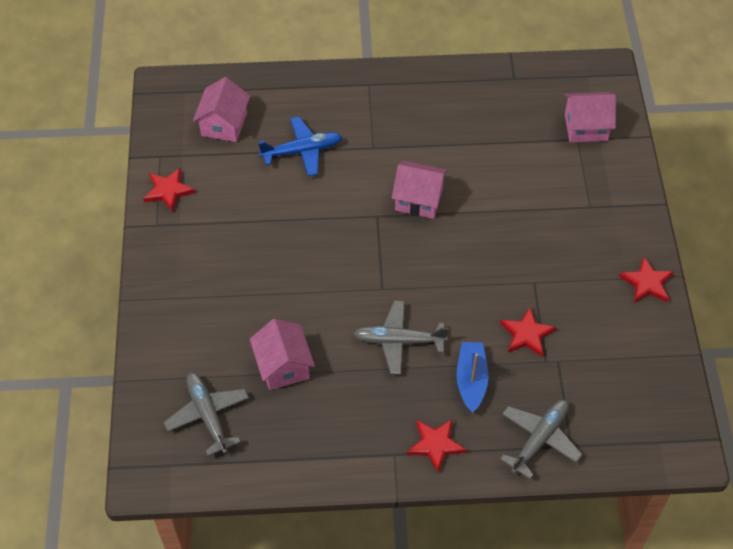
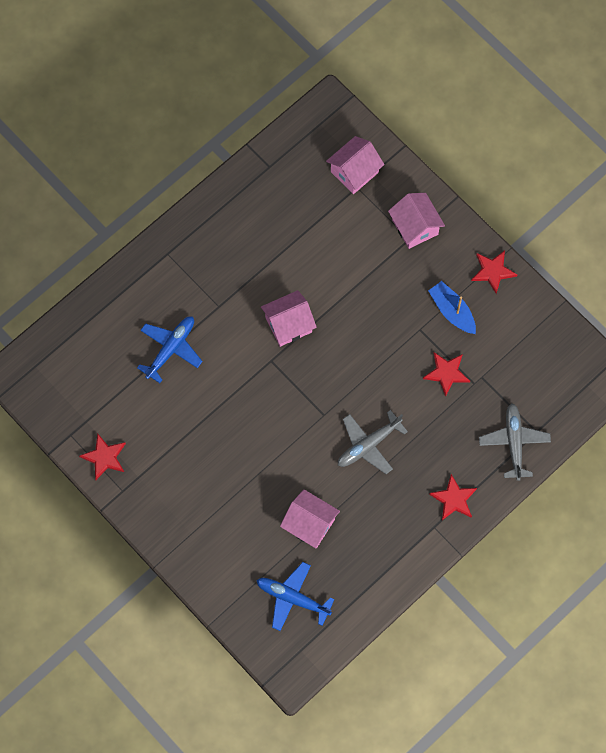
camera: 40 degrees left, 15 degrees up
(208, 416) = (293, 598): grey plane -> blue plane
(224, 124) = (92, 371): pink house -> pink house (415, 227)
(471, 380) = (438, 435): blue boat -> blue boat (452, 311)

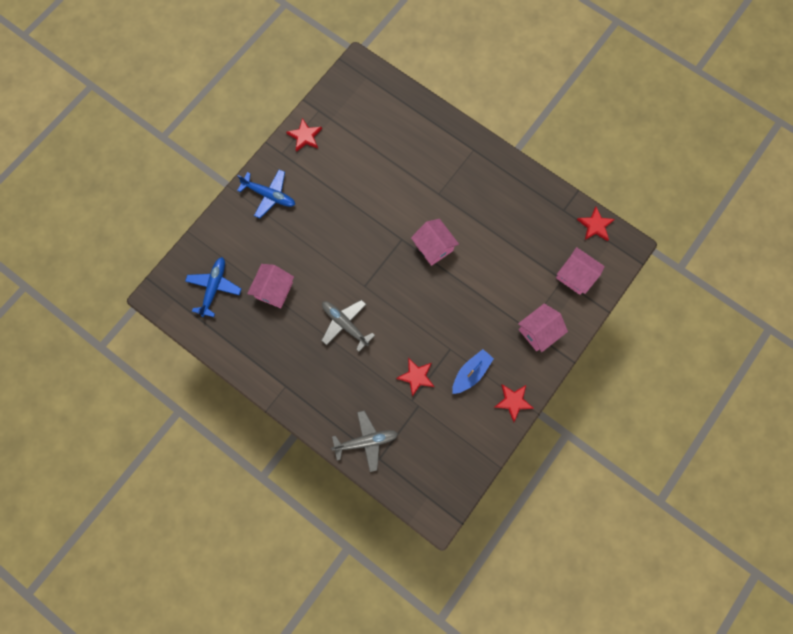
camera: 80 degrees right, 5 degrees up
(170, 349) = (397, 166): blue plane -> blue plane (269, 195)
(453, 499) = (310, 398): red star -> red star (595, 225)

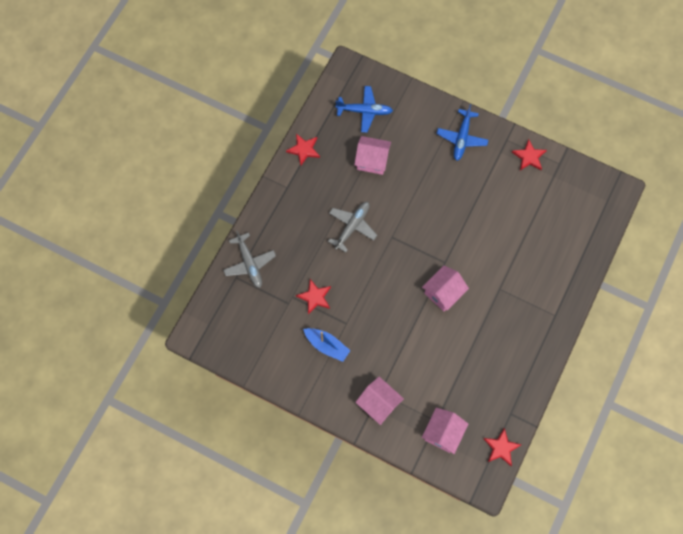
camera: 80 degrees right, 5 degrees down
(513, 401) = (306, 388): red star -> red star (304, 150)

